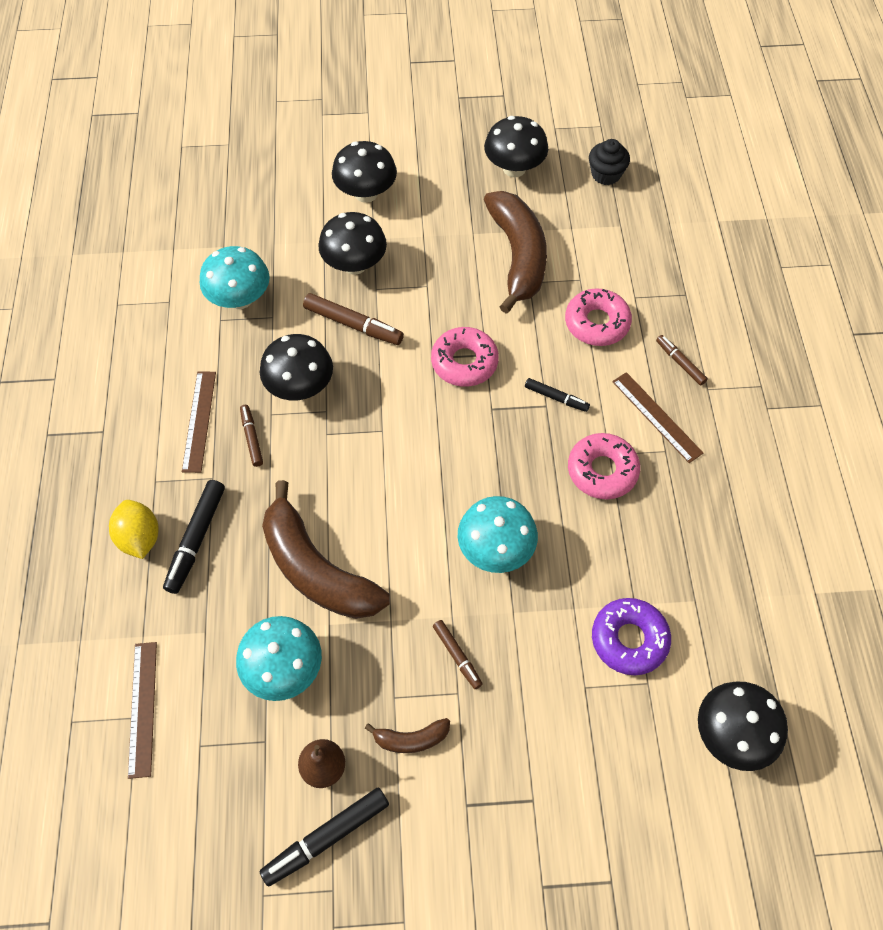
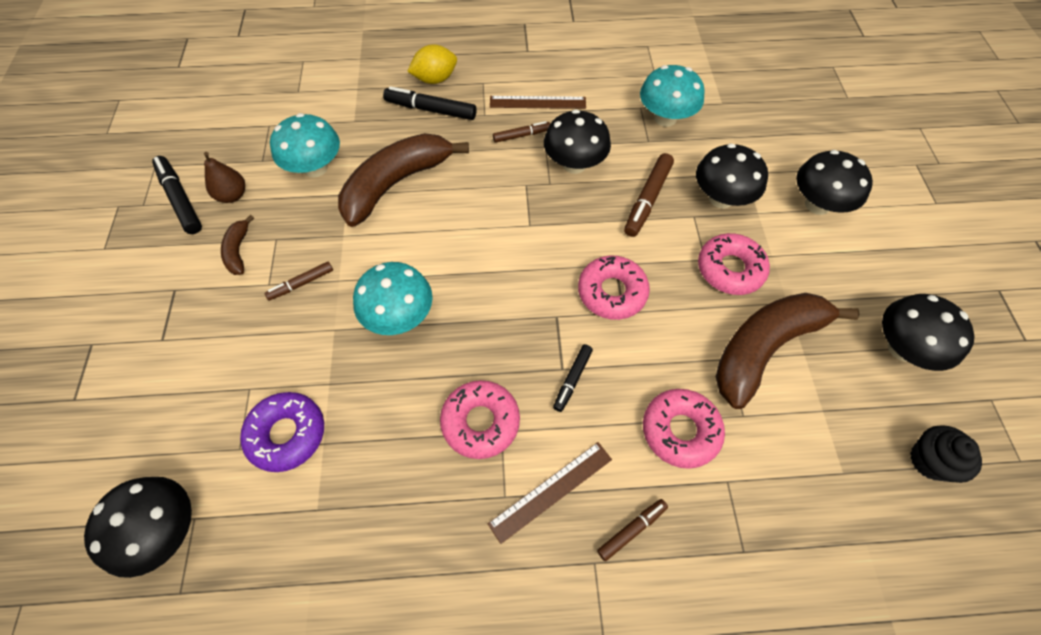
camera: 90 degrees right, 0 degrees up
(142, 708) = (303, 93): brown ruler -> none
(438, 269) = (730, 269): none -> pink donut
(518, 256) = (764, 348): brown banana -> brown banana turned 150 degrees clockwise

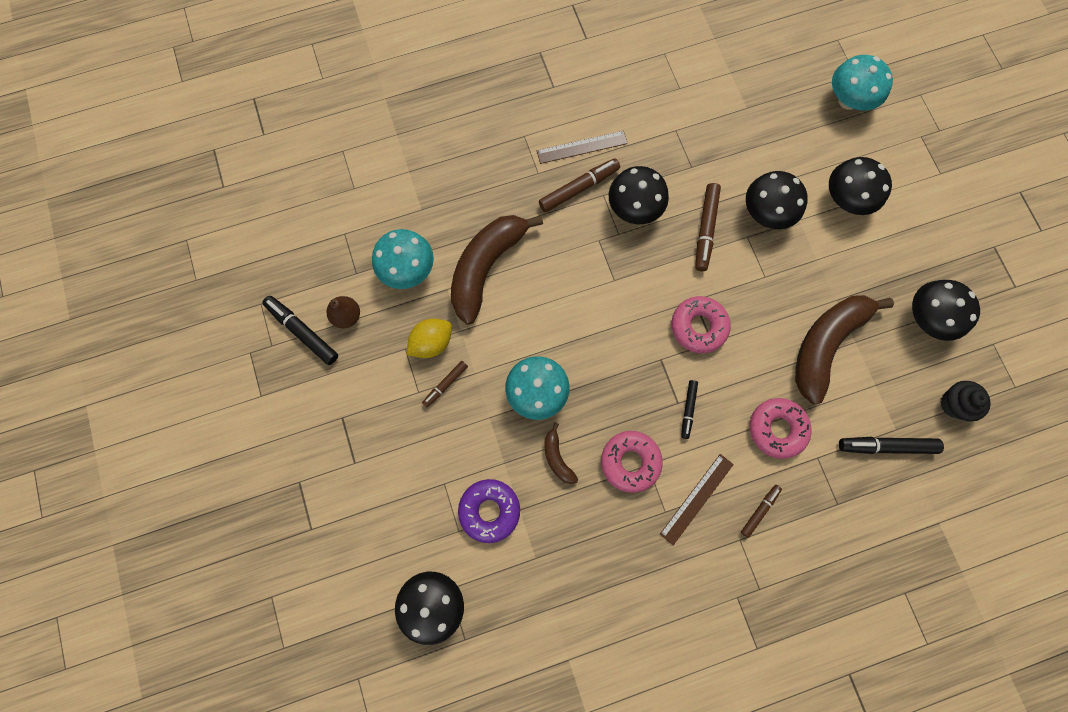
camera: 15 degrees left, 15 degrees up
(238, 251) = (378, 368): brown banana -> brown banana (557, 458)
(431, 110) = (487, 179): black marker -> black marker (886, 446)
(435, 79) = (478, 142): yellow lemon -> yellow lemon (432, 342)
(521, 135) = (578, 188): brown marker -> brown marker, size x1.66
(665, 118) = (700, 137): turquoise mushroom -> turquoise mushroom (848, 100)
(730, 269) = (786, 281): pink donut -> none

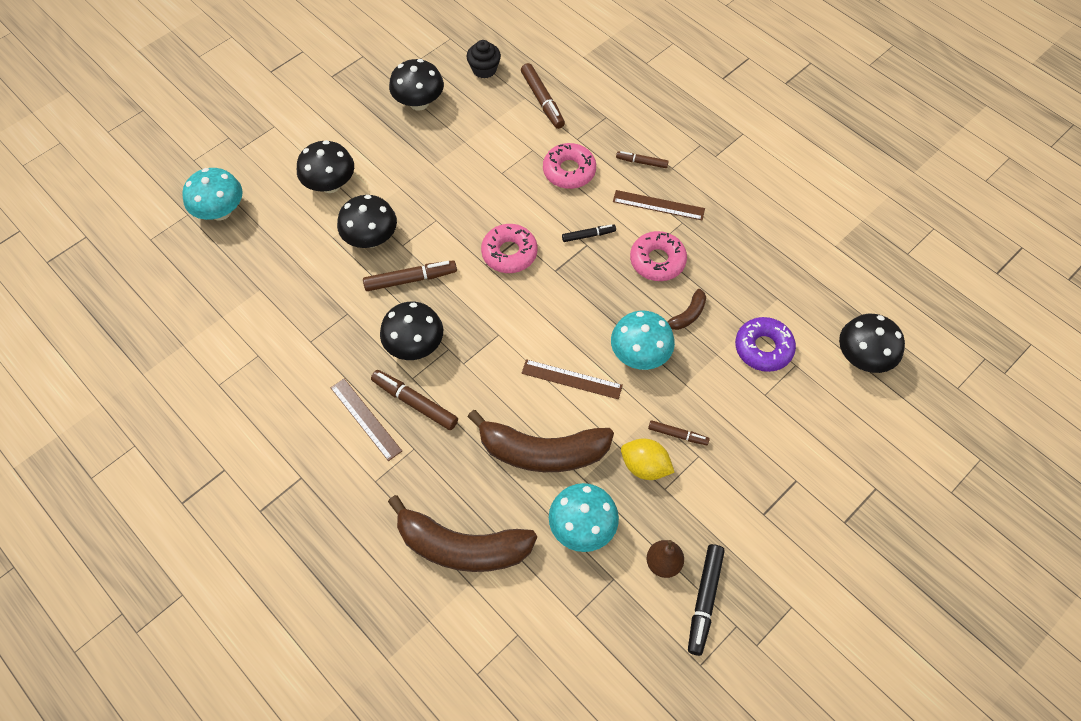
camera: 115 degrees left, 15 degrees down
(541, 321) = (571, 379): none -> brown ruler
(825, 345) = (478, 160): brown banana -> brown banana (462, 547)
(886, 446) = (542, 100): black marker -> brown marker

